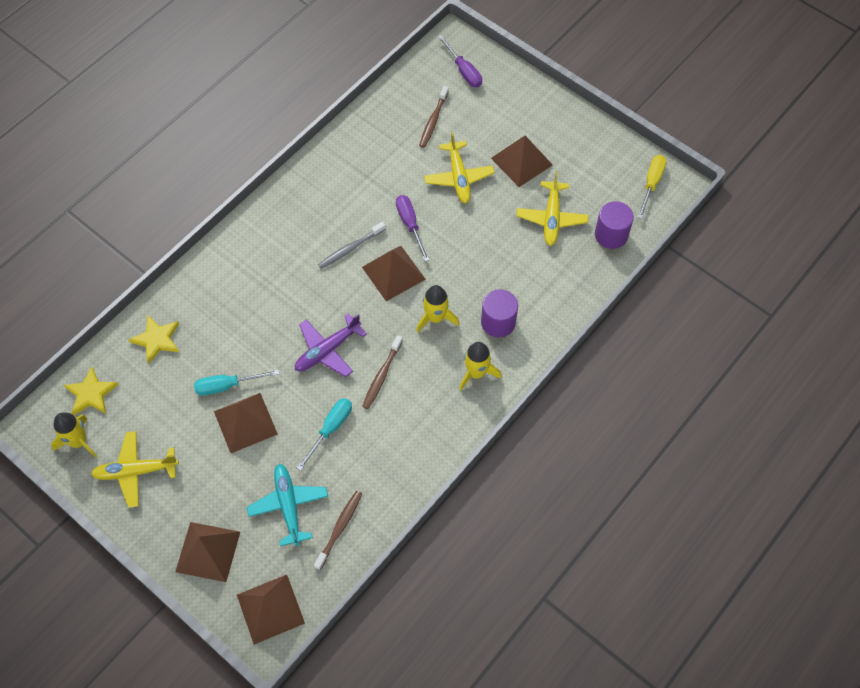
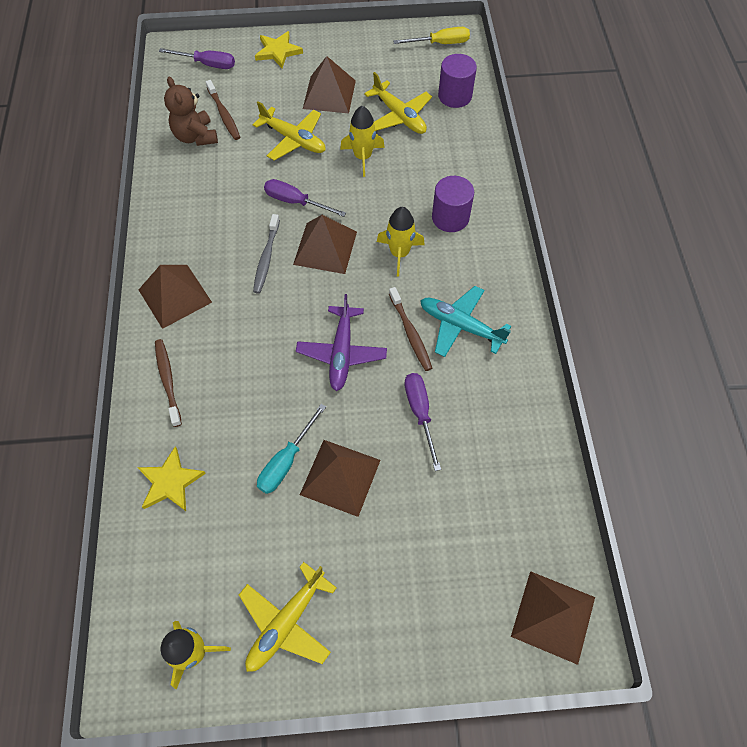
camera: 45 degrees left, 0 degrees up
(91, 394) = (156, 594): yellow star -> yellow star (278, 51)
(208, 551) = (440, 625): brown pyramid -> brown pyramid (175, 296)
(288, 506) = (461, 511): turquoise plane -> turquoise plane (460, 326)
(330, 429) = (420, 413): turquoise screwdriver -> purple screwdriver
(339, 529) = (525, 487): brown toothbrush -> brown toothbrush (168, 381)
(398, 123) = (196, 137): none -> brown teddy bear
(476, 373) = (479, 267): yellow rocket -> yellow rocket (362, 157)
(651, 184) = (440, 43): yellow screwdriver -> yellow screwdriver turned 105 degrees clockwise

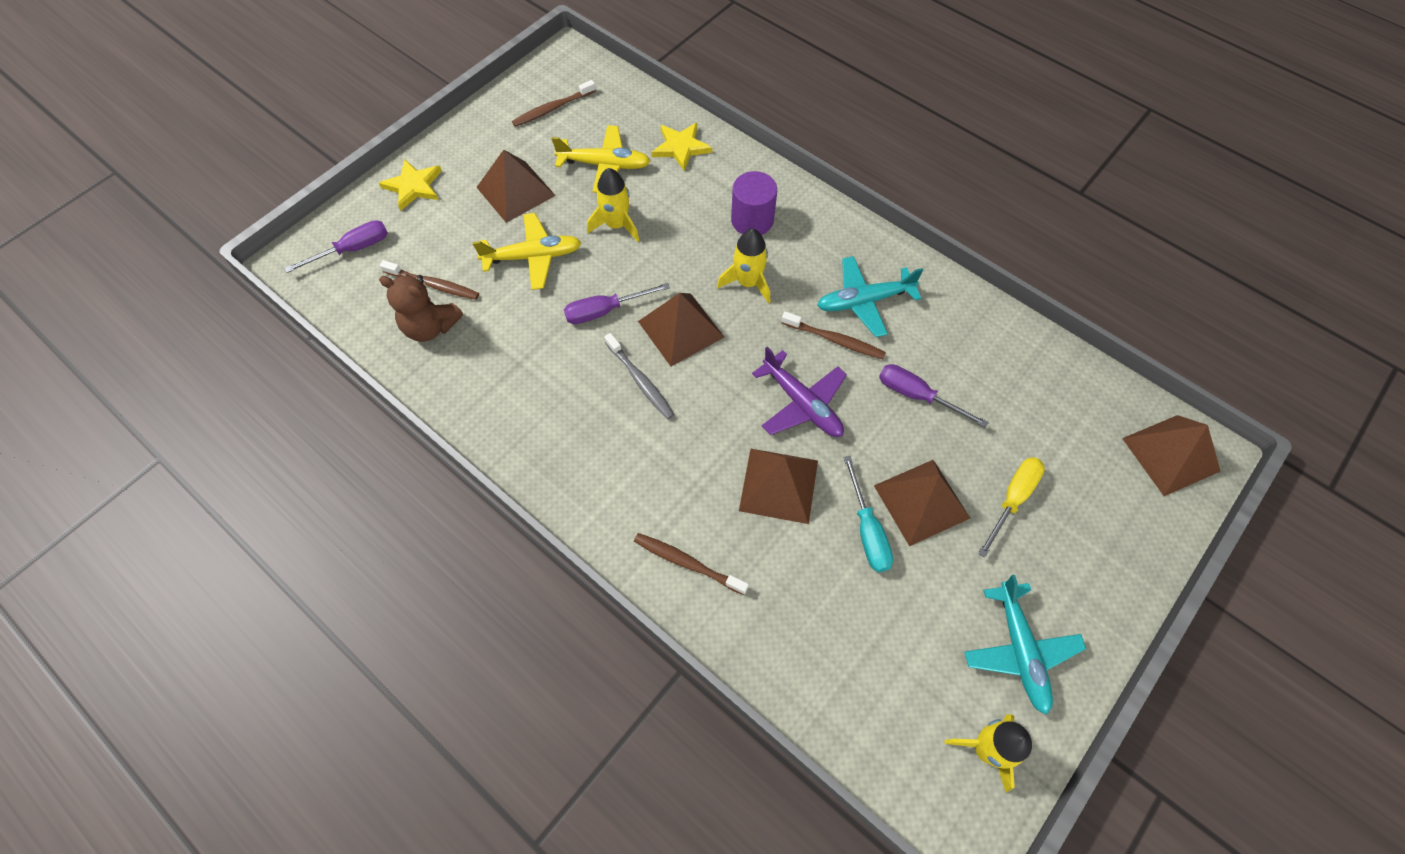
camera: 45 degrees left, 0 degrees up
(170, 482) = (798, 642): yellow star -> yellow star (681, 147)
(175, 296) = (598, 485): brown pyramid -> brown pyramid (779, 485)
(286, 622) = (1019, 650): yellow plane -> turquoise plane
(409, 60) = (553, 108): none -> brown toothbrush
(440, 43) = (563, 75): yellow screwdriver -> yellow screwdriver (1012, 499)
(455, 96) = (632, 113): purple cylinder -> none

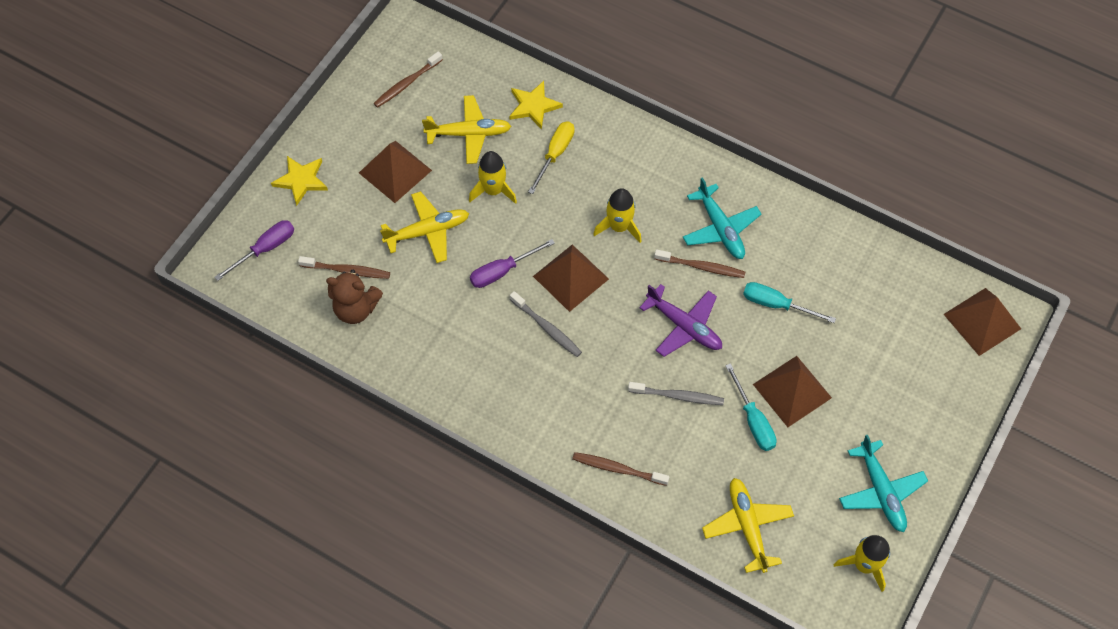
camera: 10 degrees left, 0 degrees up
(752, 220) = (611, 168): purple cylinder -> none
(779, 485) = (677, 396): brown pyramid -> grey toothbrush
(838, 667) = (747, 526): none -> yellow plane
(864, 301) = (720, 228): turquoise plane -> turquoise plane turned 90 degrees counterclockwise
(917, 396) = (776, 304): purple screwdriver -> turquoise screwdriver
(1012, 499) = (862, 377): yellow screwdriver -> yellow screwdriver (555, 154)

